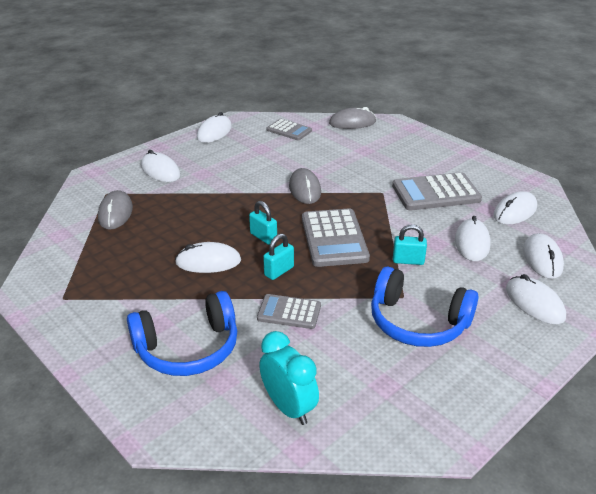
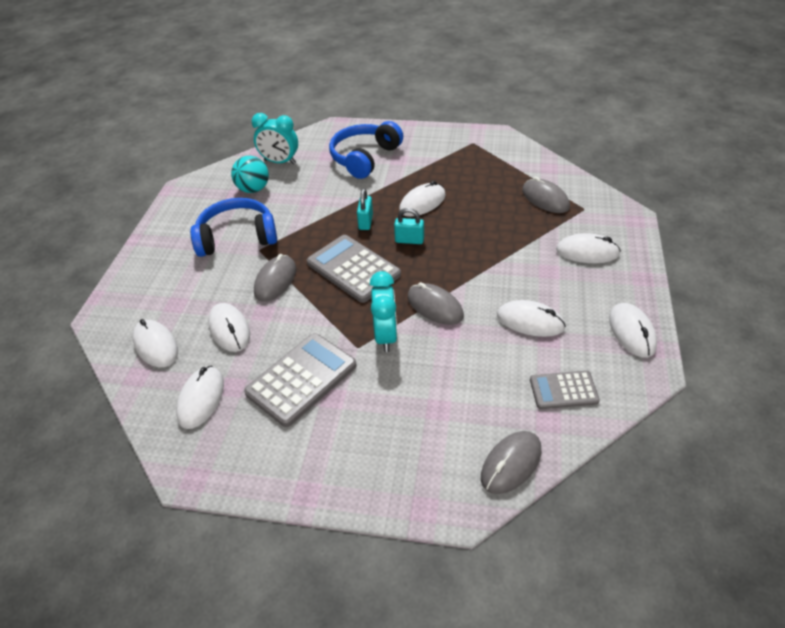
camera: 145 degrees right, 10 degrees up
(289, 312) = (328, 201): grey calculator -> none
(356, 379) = (253, 189): none -> turquoise ball
(357, 189) = (385, 336): none -> turquoise clock
(408, 261) = (275, 281): turquoise padlock -> grey mouse
(534, 303) = (153, 295): white mouse -> white mouse (530, 321)

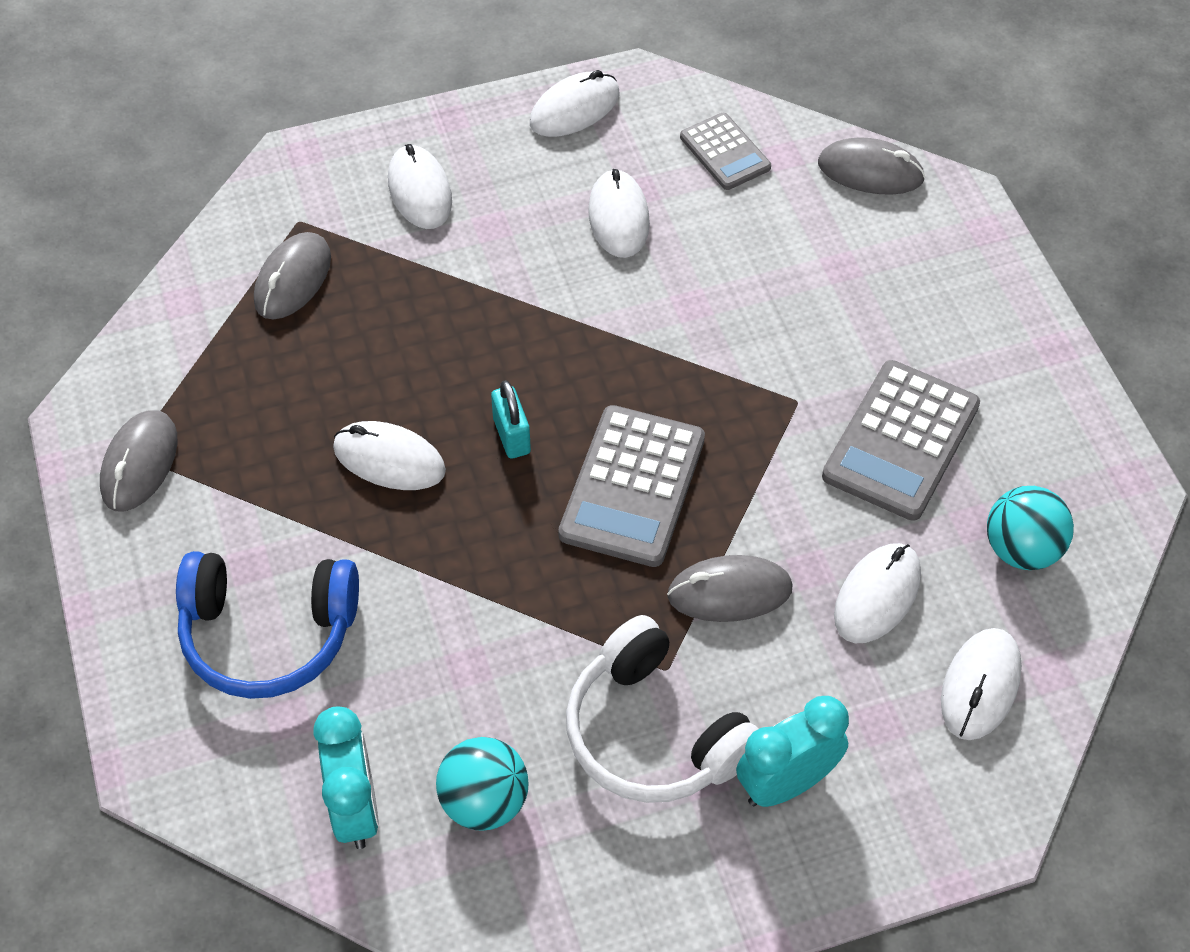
camera: 120 degrees left, 10 degrees up
(201, 399) = (1021, 549): white mouse -> turquoise ball
(237, 237) = (653, 733): blue headphones -> white headphones
(301, 379) = (901, 441): grey calculator -> grey calculator turned 75 degrees counterclockwise
(366, 222) = (493, 528): turquoise padlock -> none
(385, 336) = (754, 375): turquoise clock -> turquoise clock (786, 783)
(435, 307) = (655, 338): grey mouse -> grey mouse (139, 464)

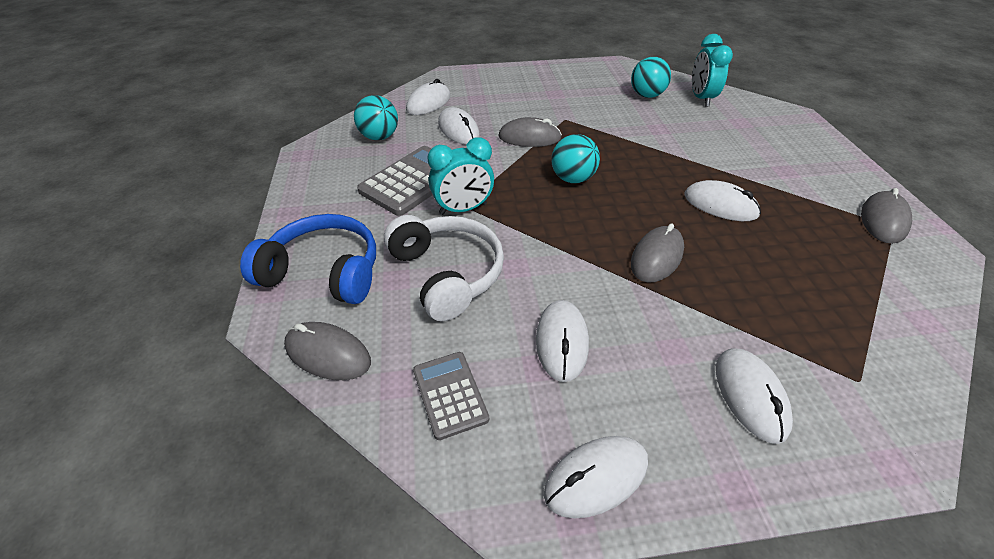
camera: 170 degrees left, 10 degrees down
(268, 634) = (762, 146): blue headphones -> blue headphones (324, 271)
(293, 279) = (838, 325): grey mouse -> grey mouse (656, 257)
(511, 436) = (645, 208): turquoise padlock -> none
(632, 487) = (572, 178): grey calculator -> turquoise ball
(653, 733) = (574, 104): white headphones -> white headphones (447, 274)
(786, 783) = (521, 89): turquoise clock -> turquoise clock (463, 209)
(877, 595) = (458, 130): white mouse -> white mouse turned 75 degrees counterclockwise

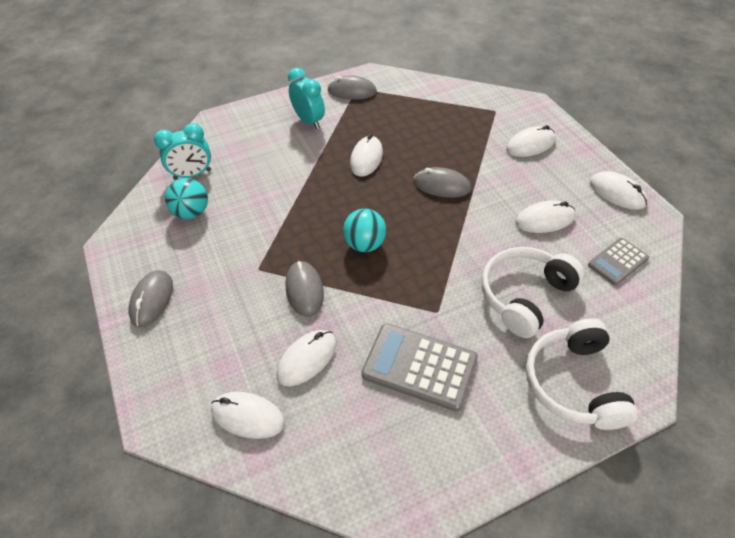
camera: 105 degrees left, 5 degrees up
(324, 271) = (574, 383): blue headphones -> white headphones
(328, 354) = (639, 339): grey mouse -> grey mouse (152, 300)
(379, 137) = (347, 440): turquoise ball -> none
(463, 209) = (443, 310): turquoise clock -> turquoise clock (309, 121)

